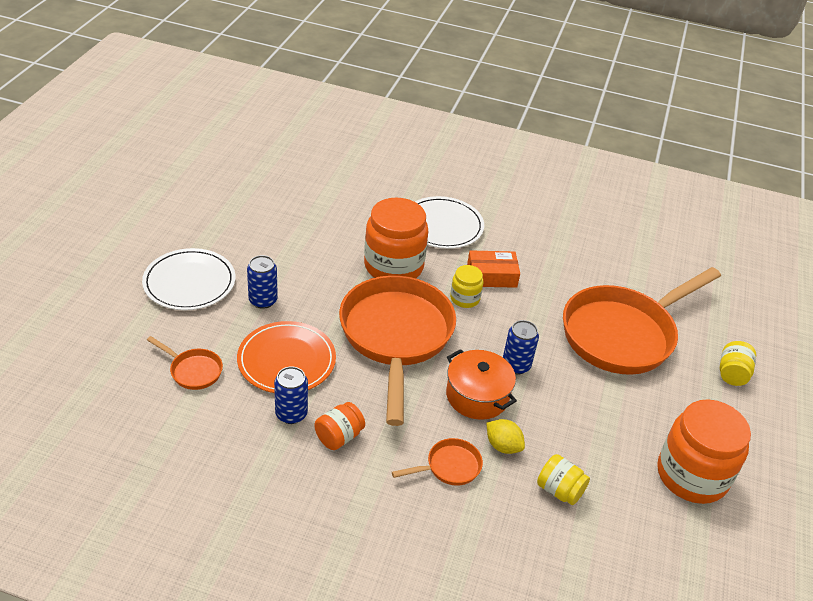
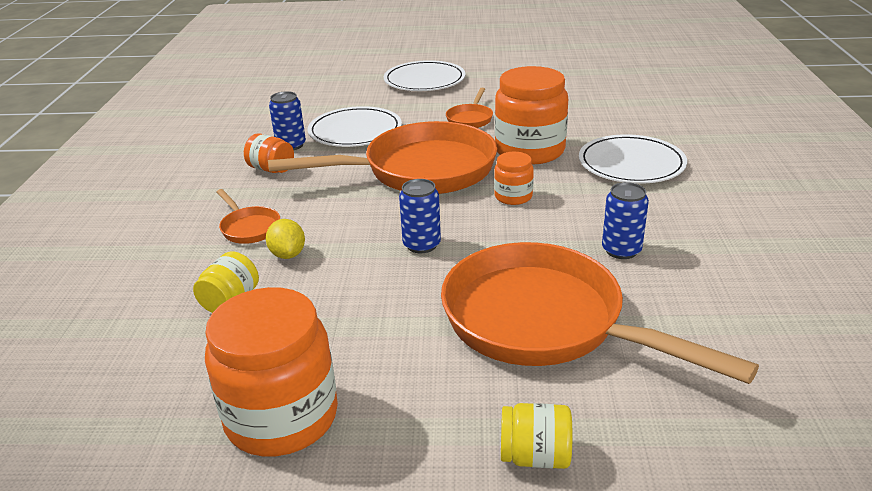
camera: 80 degrees right, 10 degrees down
(193, 371) = (323, 103): orange pan -> orange pan (470, 119)
(263, 300) = (425, 108): blue can -> blue can (621, 250)
(286, 360) = (355, 131): orange plate -> white plate
(465, 298) = (513, 196): yellow jar -> orange jar
(477, 396) = (358, 228): orange pot -> none
(491, 275) = (571, 206): orange box -> none
(503, 446) = (288, 254): yellow lemon -> yellow lemon turned 45 degrees counterclockwise

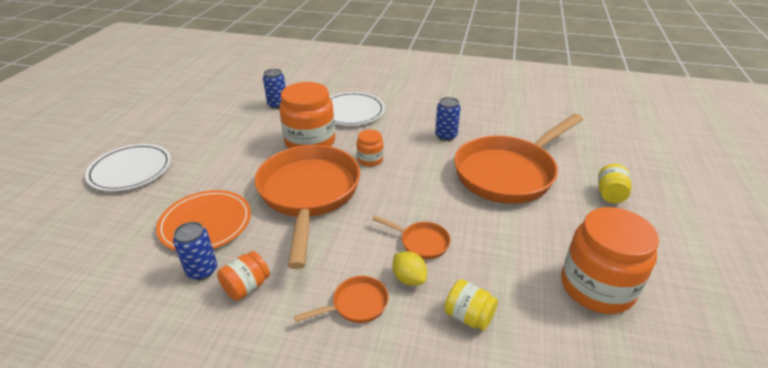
camera: 80 degrees left, 5 degrees up
(288, 254) = (409, 278): yellow lemon -> yellow lemon turned 60 degrees clockwise
(355, 131) = (205, 223): white plate -> orange plate
(421, 245) = (417, 206): blue can -> blue can (277, 104)
(470, 119) = (236, 158): orange pan -> orange pan (421, 242)

